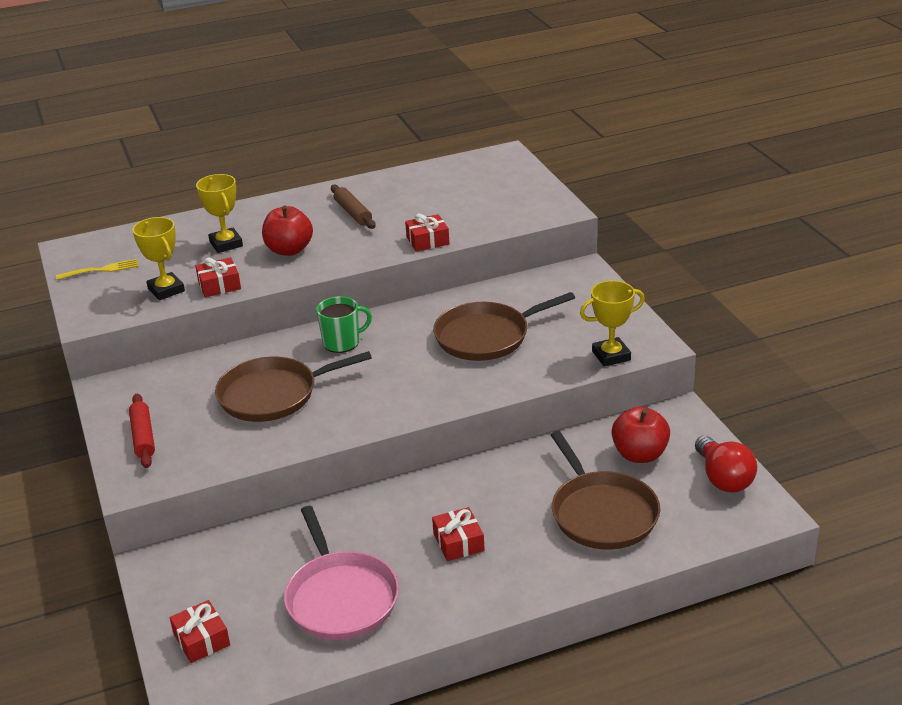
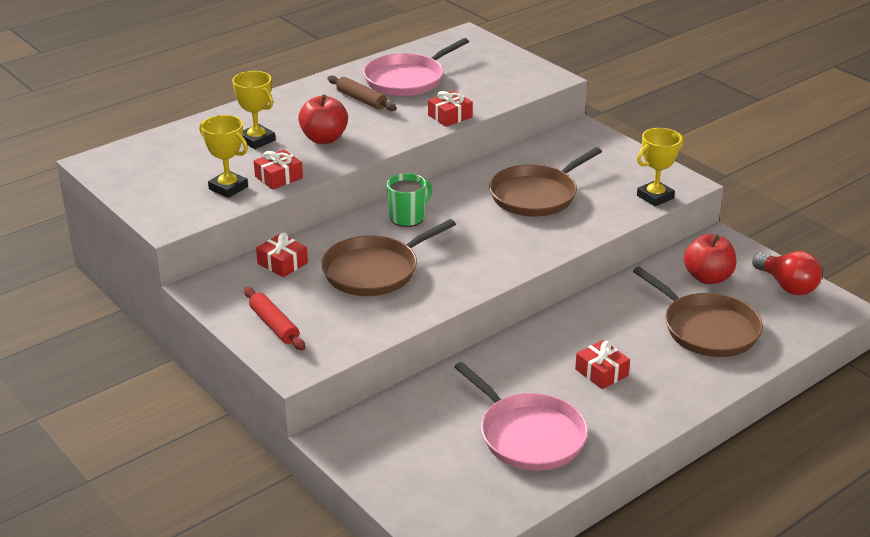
camera: 20 degrees left, 0 degrees up
(101, 270) = (146, 178): yellow fork -> none
(201, 639) = (425, 493): red gift -> red gift (282, 263)
(412, 196) = (407, 79): none -> pink pan

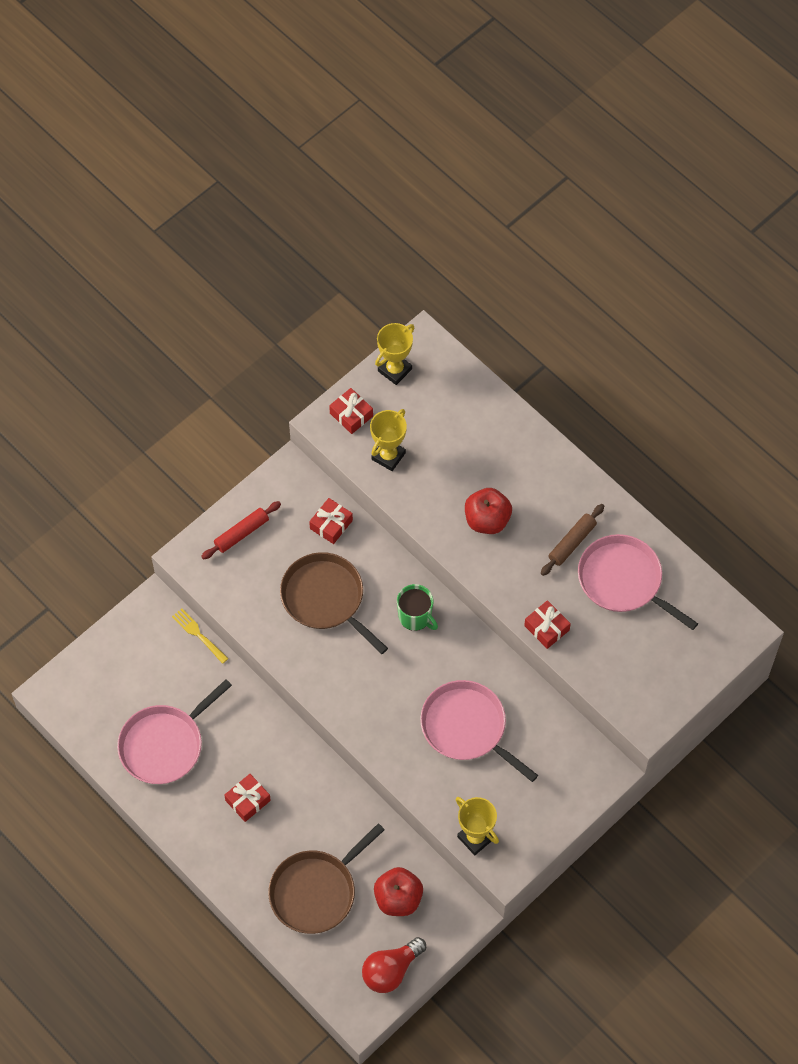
camera: 85 degrees right, 30 degrees up
(257, 140) = (477, 463): yellow trophy -> yellow trophy (395, 370)
(279, 177) = (411, 493): red gift -> red gift (351, 415)
(383, 402) = (199, 635): none -> yellow fork
(536, 195) = (467, 728): brown pan -> pink pan

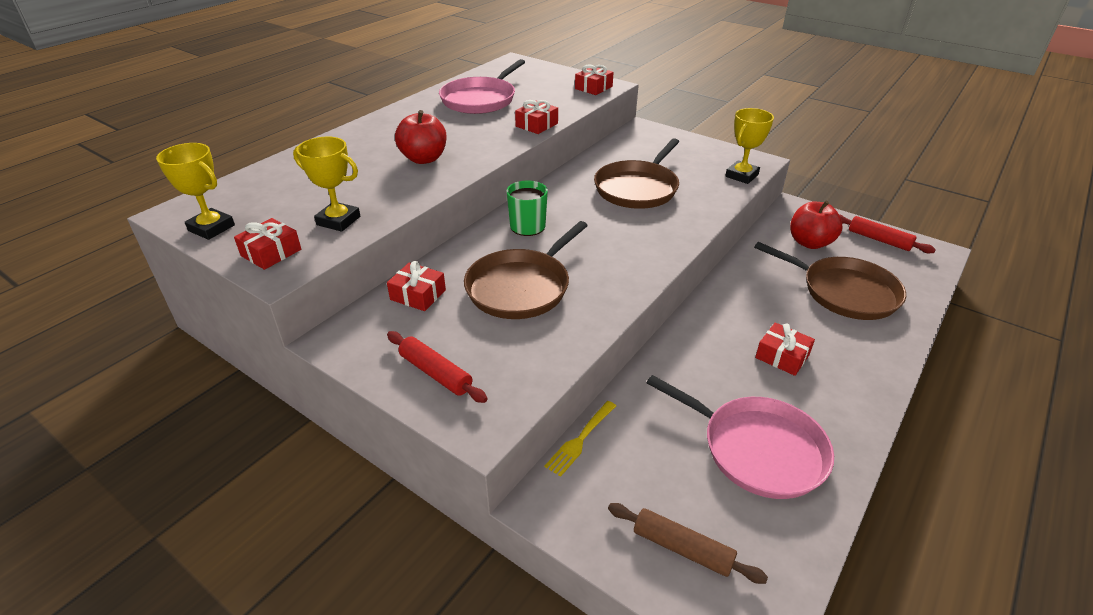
camera: 100 degrees left, 25 degrees down
(391, 970) = (879, 240): red light bulb -> red rolling pin
(467, 728) = (638, 188): pink pan -> brown pan
(572, 543) = (445, 120): brown rolling pin -> brown rolling pin (682, 548)
(641, 705) = (593, 88): none -> red gift

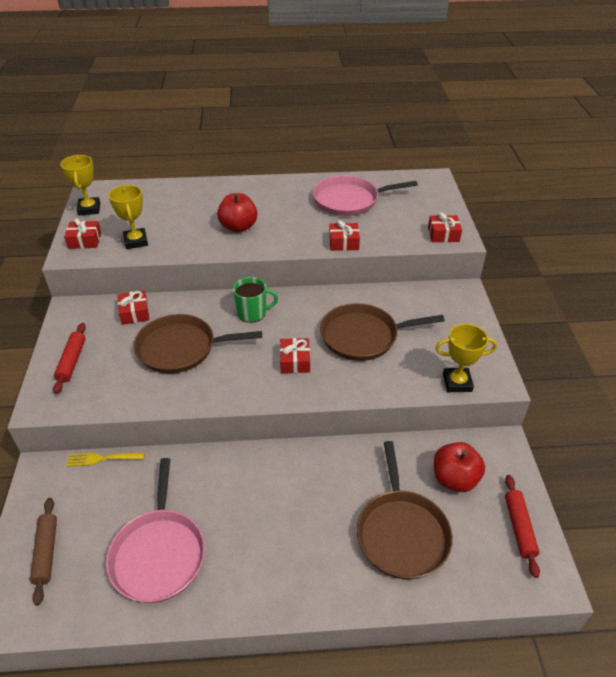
camera: 50 degrees right, 5 degrees up
(782, 356) = (273, 525): red gift -> red gift (295, 361)

